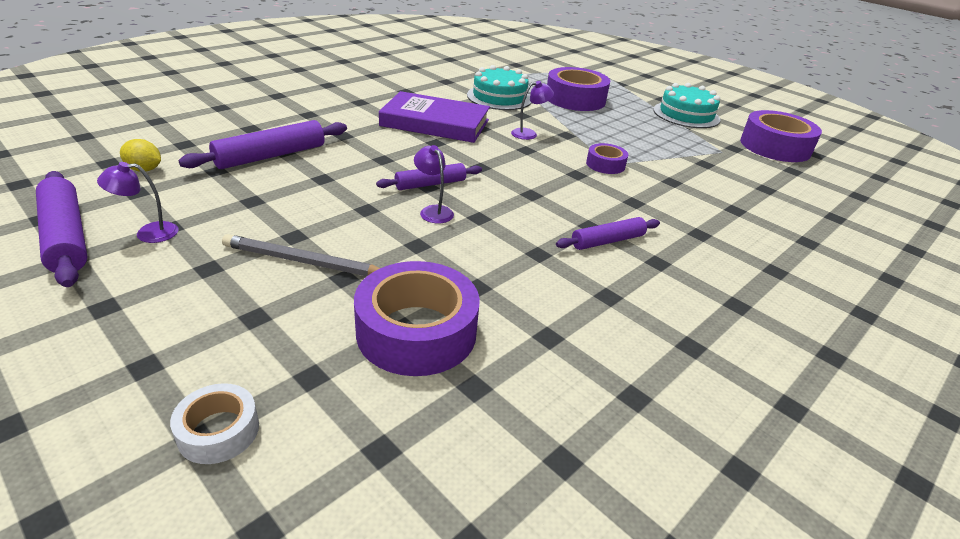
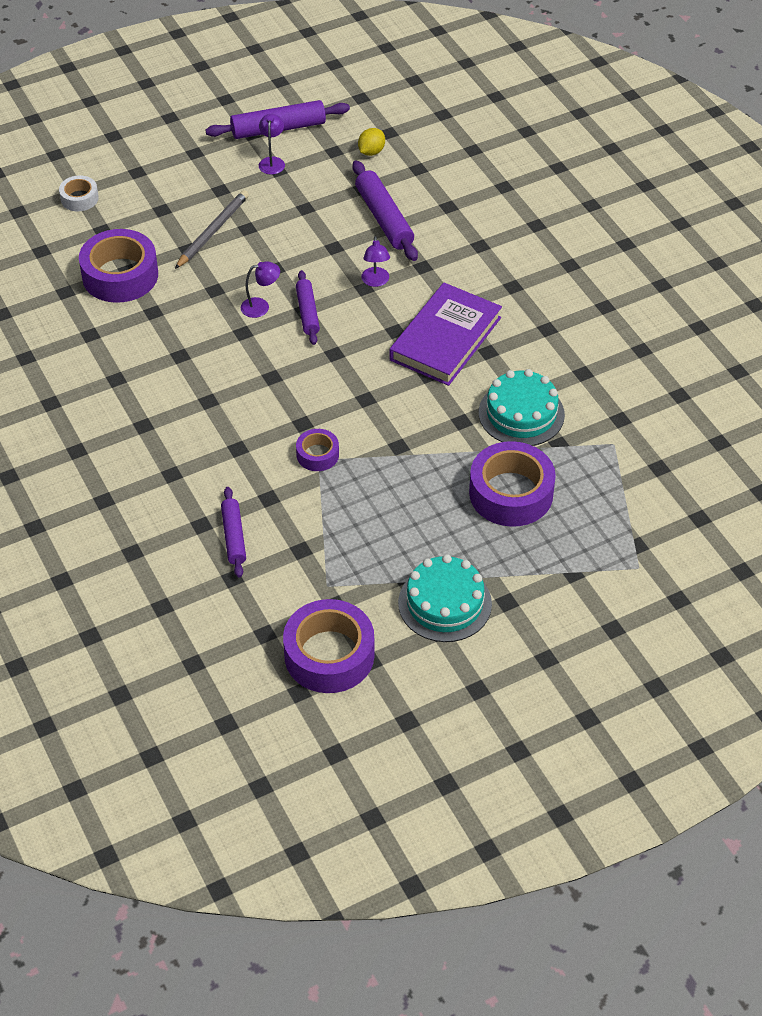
camera: 110 degrees right, 15 degrees up
(529, 134) = (405, 412): purple lamp -> purple lamp (375, 281)
(607, 241) = (182, 404): purple rolling pin -> purple rolling pin (234, 536)

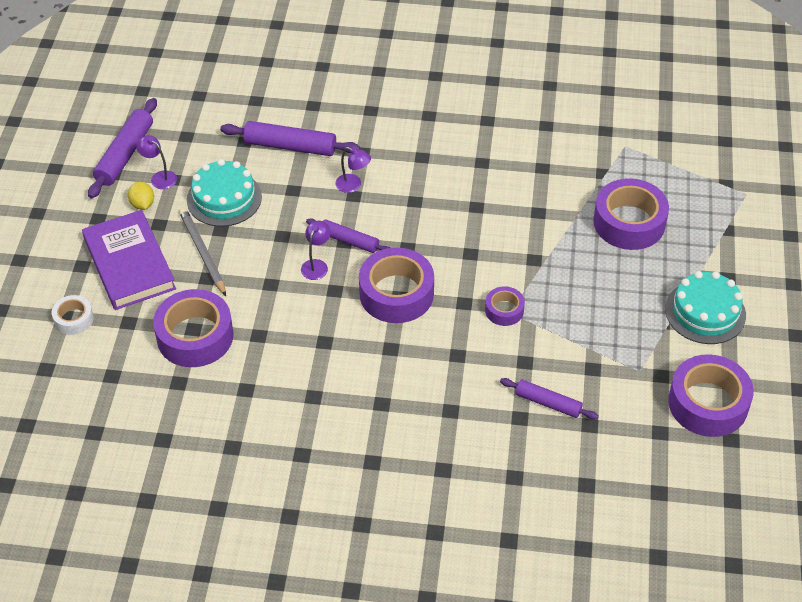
camera: 55 degrees left, 0 degrees up
(274, 373) = (396, 293): none -> purple tape
(371, 152) = (209, 116): yellow lemon -> yellow lemon (142, 204)
(445, 339) = (448, 178): purple book -> purple book (129, 264)
(521, 414) = (558, 177): turquoise cake -> turquoise cake (224, 198)

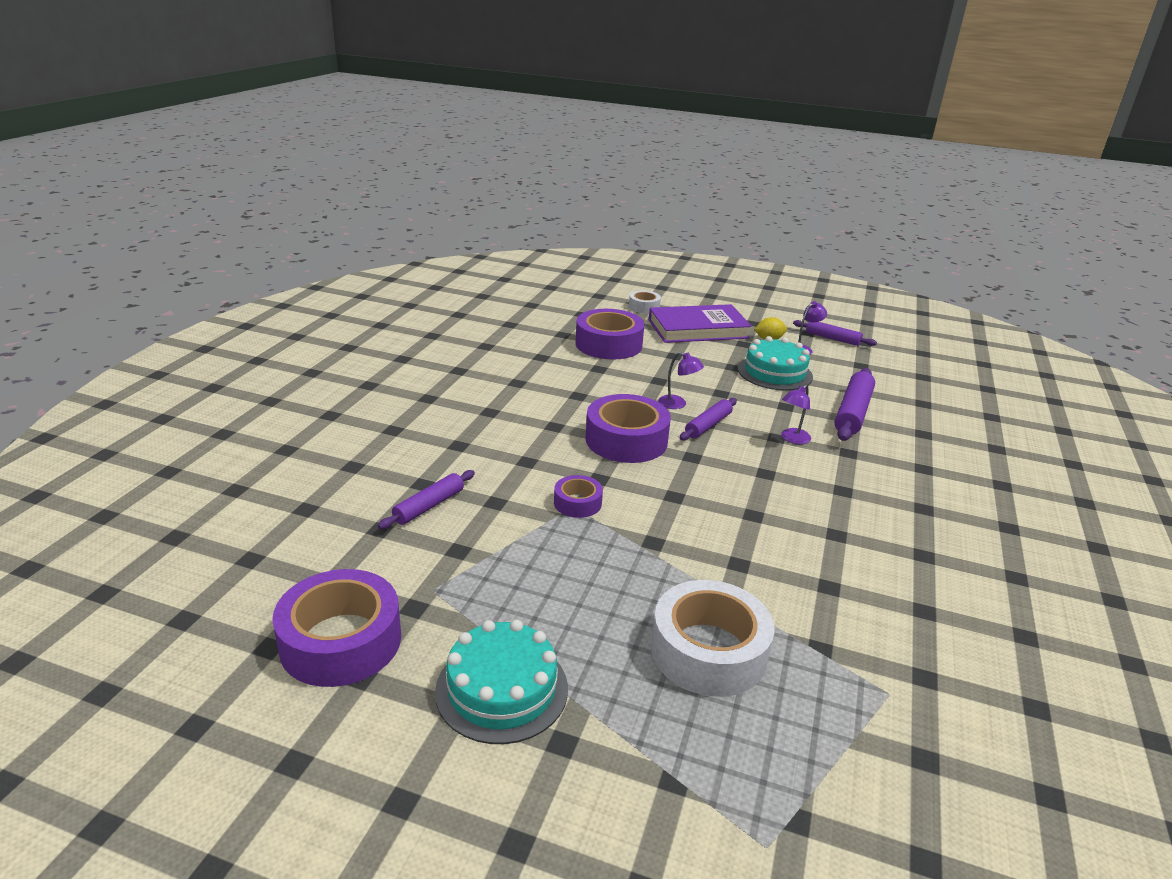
camera: 100 degrees right, 20 degrees down
(125, 154) = (832, 338): purple rolling pin -> purple rolling pin, size x0.63
(203, 253) = (705, 357): grey pencil -> none
(629, 222) = (708, 651): purple tape -> white tape

